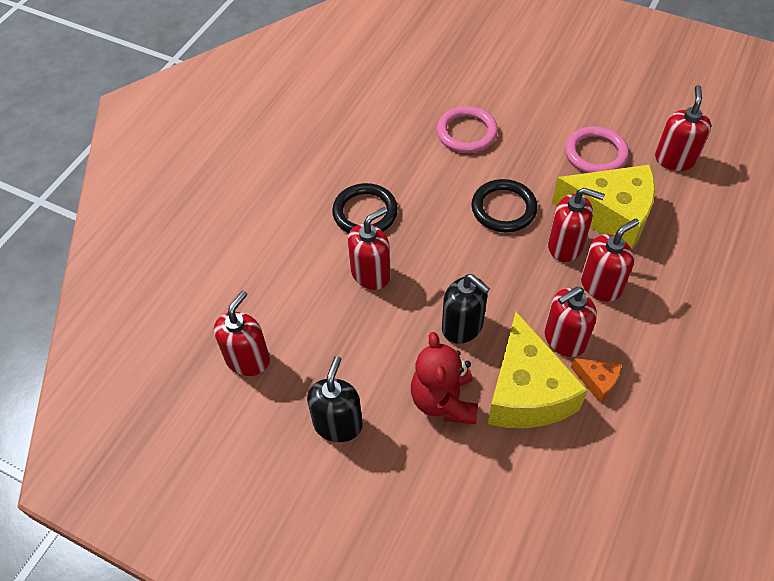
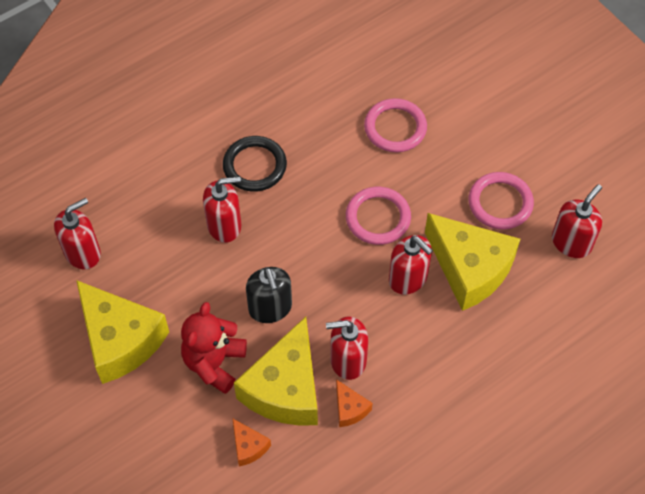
camera: 25 degrees right, 5 degrees up
(338, 424) = (120, 340): black soap dispenser -> yellow cheese
(503, 208) = (378, 218): black ring -> pink ring
(530, 464) = (248, 447): none -> orange cheese
(601, 285) = (413, 328): red soap dispenser -> none

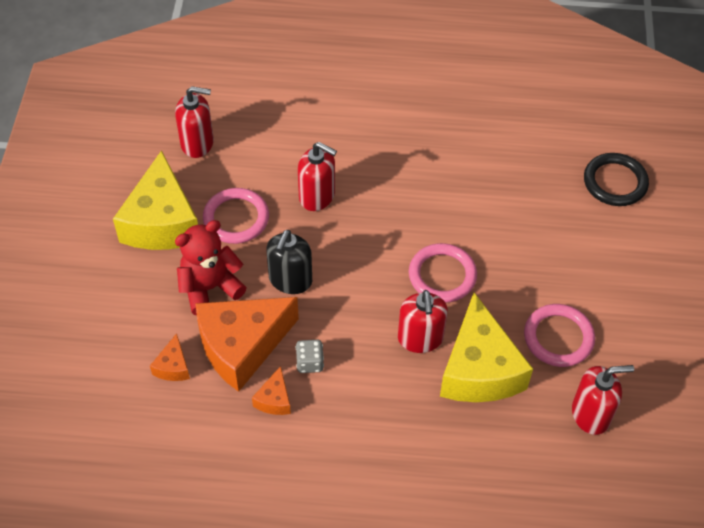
camera: 40 degrees right, 5 degrees down
(254, 166) = (383, 169): black ring -> black ring (615, 182)
(285, 388) = (242, 346): yellow cheese -> orange cheese
(347, 360) = (310, 362): red soap dispenser -> grey dice
(395, 128) = (526, 218): pink ring -> pink ring (236, 218)

